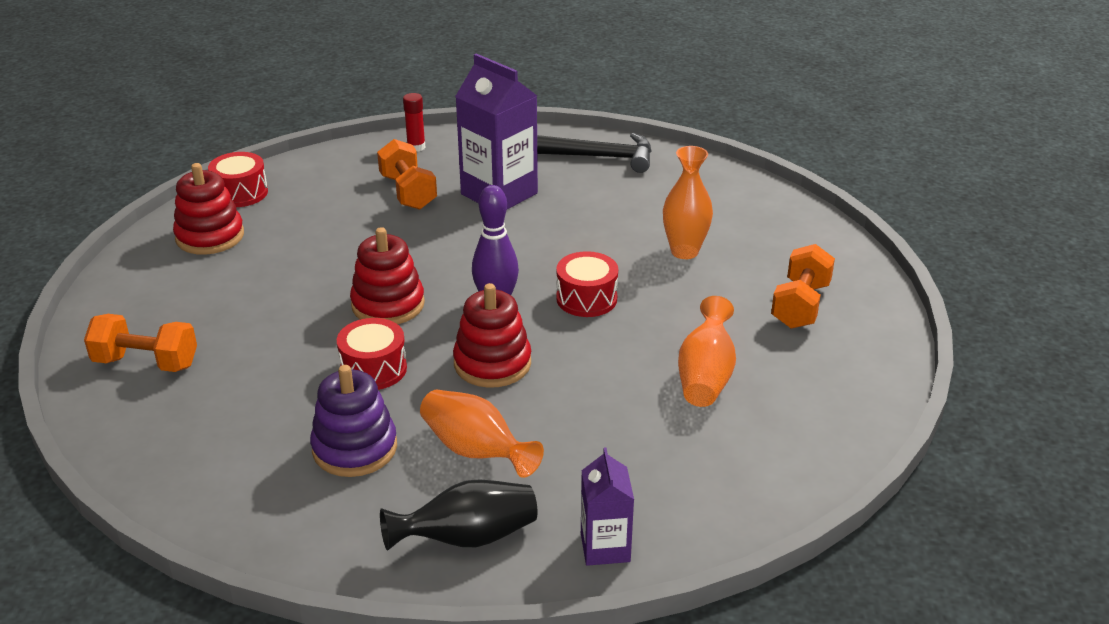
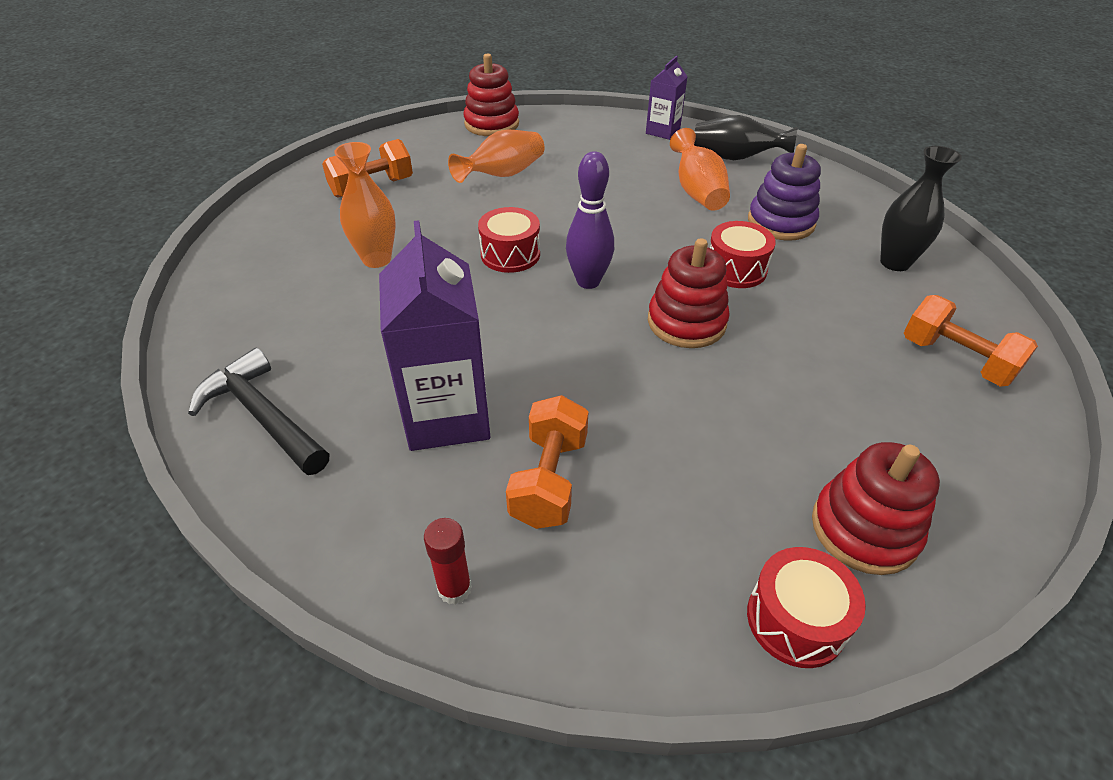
camera: 145 degrees left, 10 degrees up
(211, 446) = (895, 262): none -> black vase
(492, 363) = (637, 237): red stacking toy -> red stacking toy (491, 124)

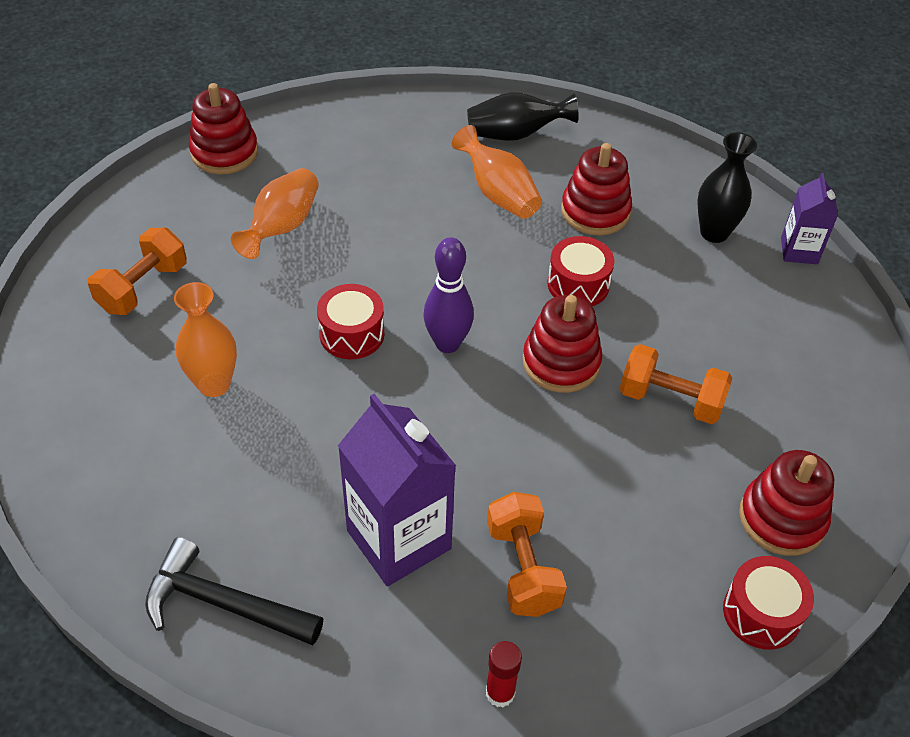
camera: 25 degrees left, 5 degrees up
(662, 131) = (423, 114): purple carton -> purple carton (799, 251)
(781, 222) = (595, 211): purple stacking toy -> red stacking toy
(956, 360) = (797, 328): orange dumbbell -> orange dumbbell (670, 400)

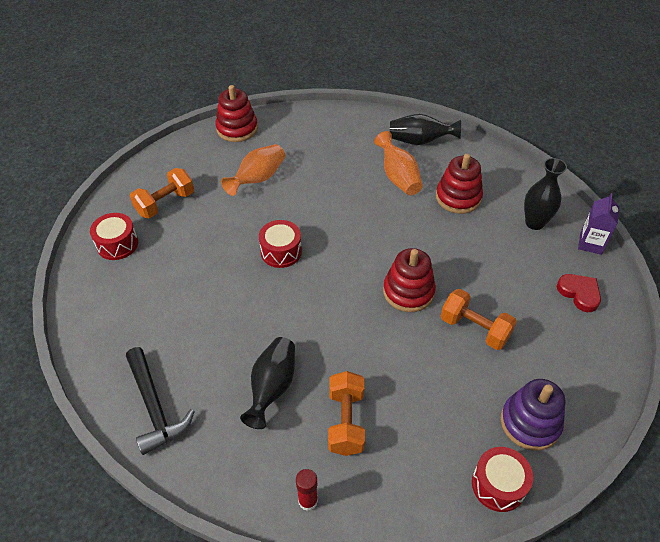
camera: 15 degrees right, 0 degrees up
(214, 384) = (189, 269): orange vase -> none
(224, 604) = (154, 407): black hammer -> black hammer turned 150 degrees counterclockwise
(399, 539) = (272, 387): purple carton -> black vase
(447, 344) = (338, 267): purple bowling pin -> none
(578, 284) = (433, 243): red drum -> red drum (117, 244)
(782, 518) = (530, 423): red stacking toy -> purple stacking toy
(801, 324) = (579, 293): none -> red heart

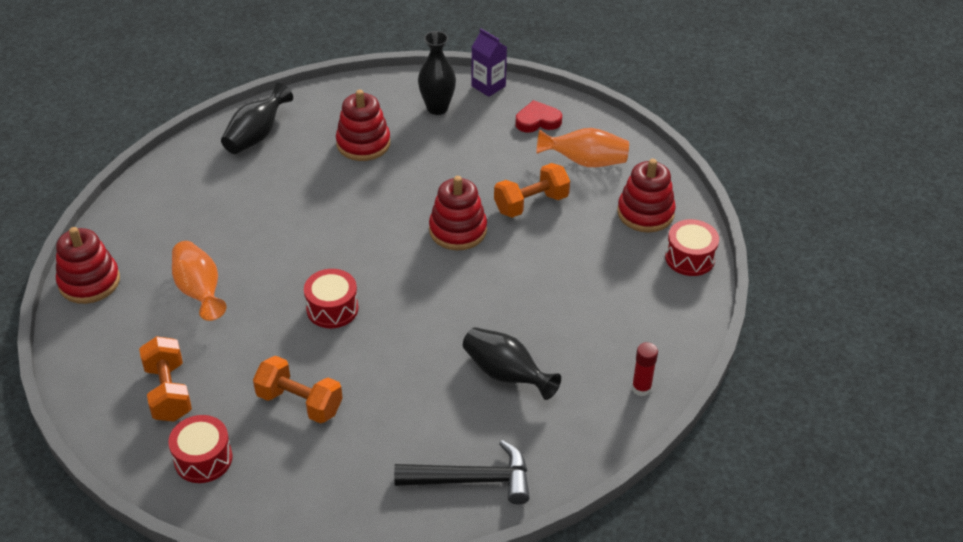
camera: 65 degrees left, 5 degrees down
(346, 421) = (576, 332): orange dumbbell -> orange dumbbell (299, 402)
(398, 177) = (297, 174): orange vase -> orange vase (585, 162)
(530, 423) = (645, 213): purple stacking toy -> red stacking toy

